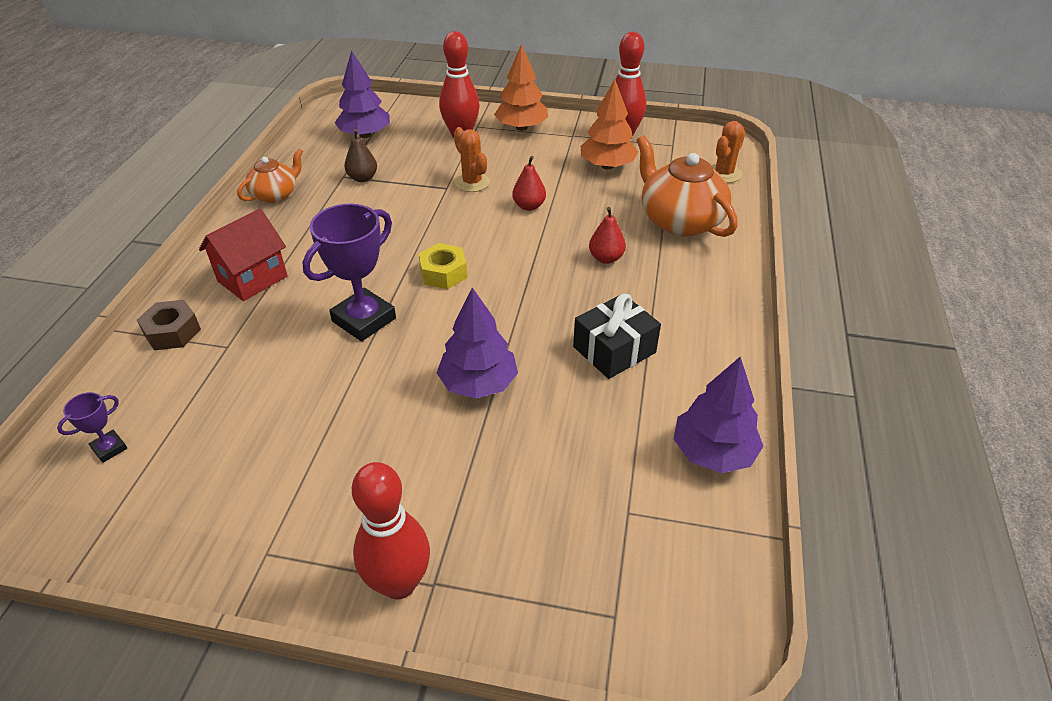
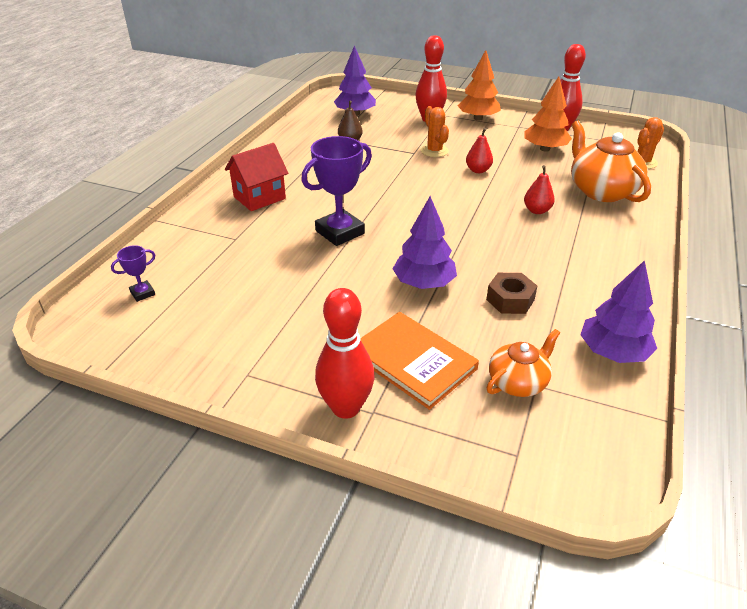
camera: 10 degrees right, 5 degrees down
(172, 332) = (197, 225): brown nut -> brown nut (510, 300)
(275, 194) = (283, 146): orange teapot -> orange teapot (518, 382)
(443, 273) = (405, 208): yellow nut -> none
(476, 501) = (413, 361): none -> orange book
(614, 350) = (537, 273): black gift -> none

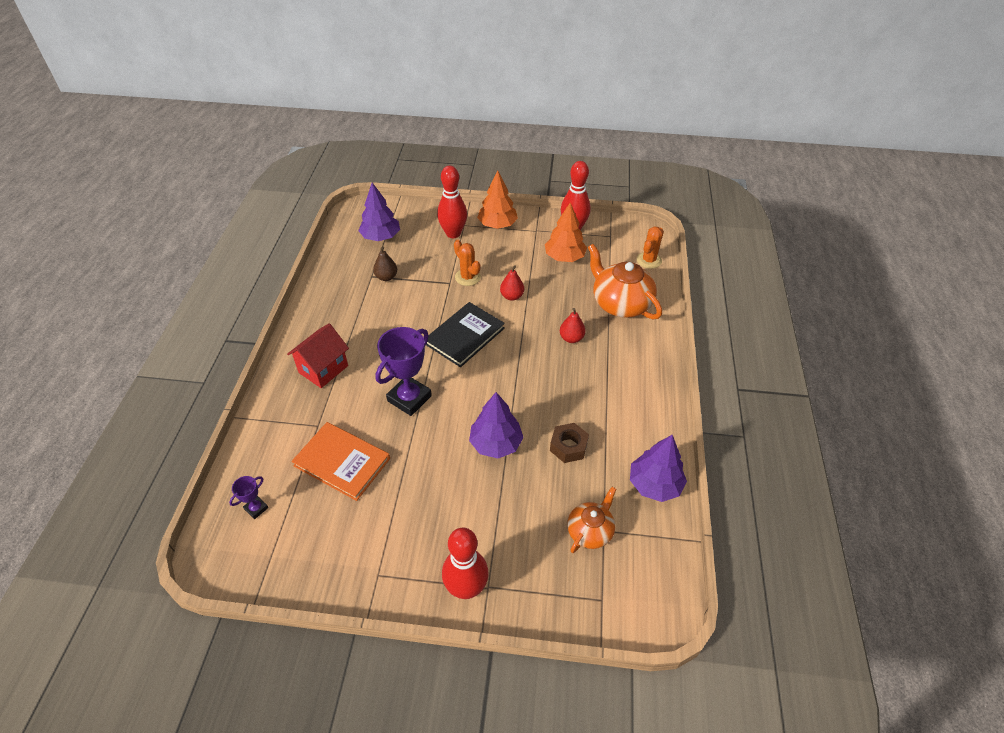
camera: 15 degrees left, 10 degrees up
(413, 361) = (507, 529): orange book -> orange book (342, 462)
(417, 193) = (464, 336): none -> black book

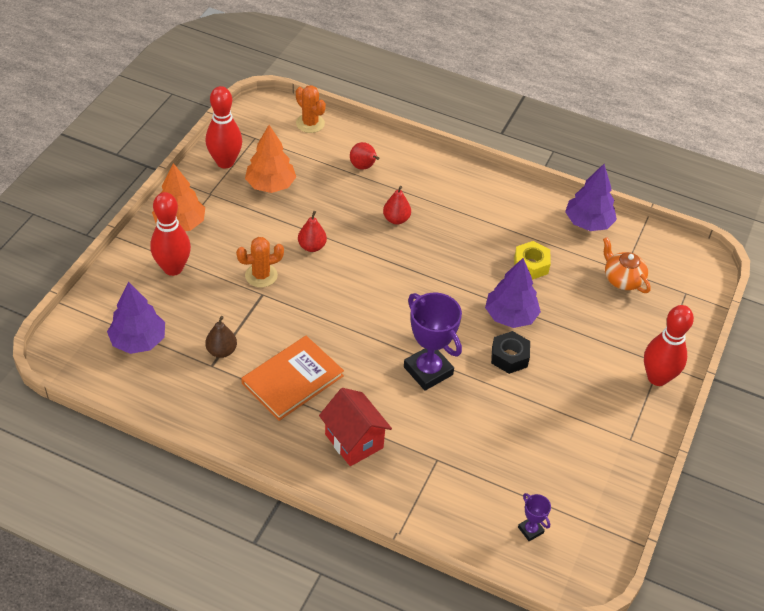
camera: 75 degrees left, 0 degrees up
(342, 462) = (494, 445): orange book -> orange book (292, 379)
(446, 453) = (509, 357): none -> black nut
(464, 336) = (356, 302): black book -> none
(568, 446) = (531, 265): brown nut -> yellow nut
(620, 303) = (363, 167): orange teapot -> red pear

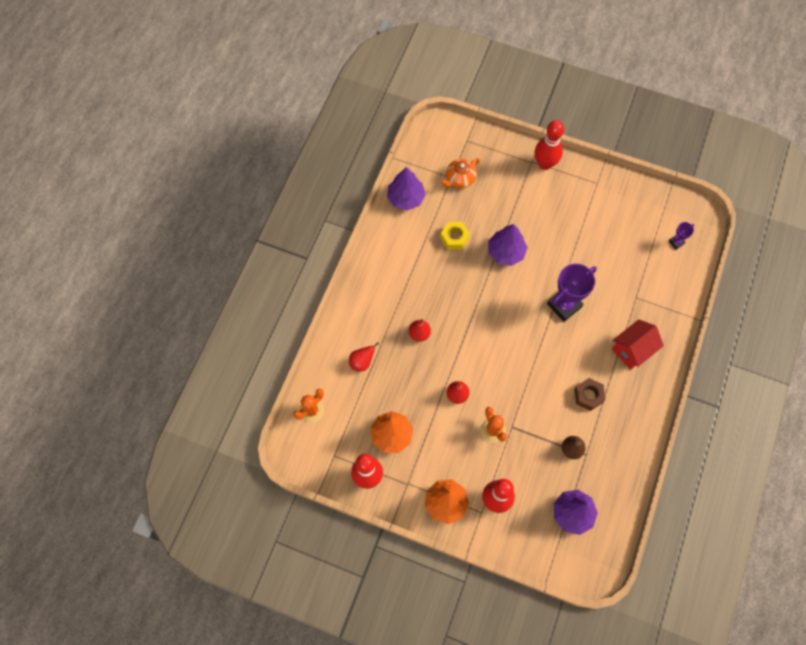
camera: 90 degrees left, 20 degrees up
(292, 379) = (588, 395): orange book -> brown nut
(509, 357) = (543, 253): black nut -> none

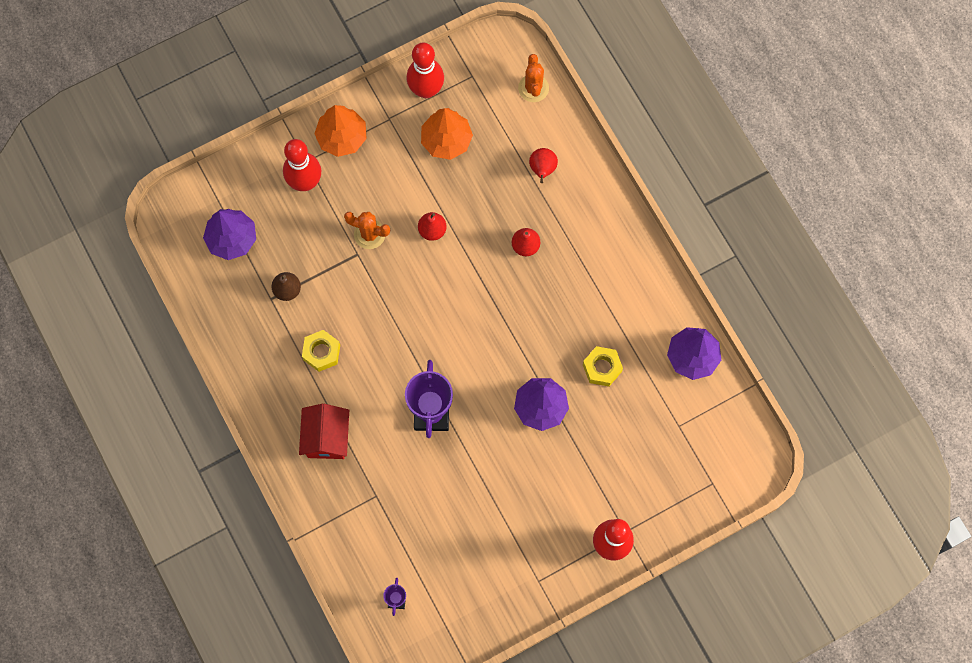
camera: 130 degrees right, 5 degrees up
(460, 179) = (669, 434): orange teapot -> none
(588, 395) = (321, 352): brown nut -> yellow nut

